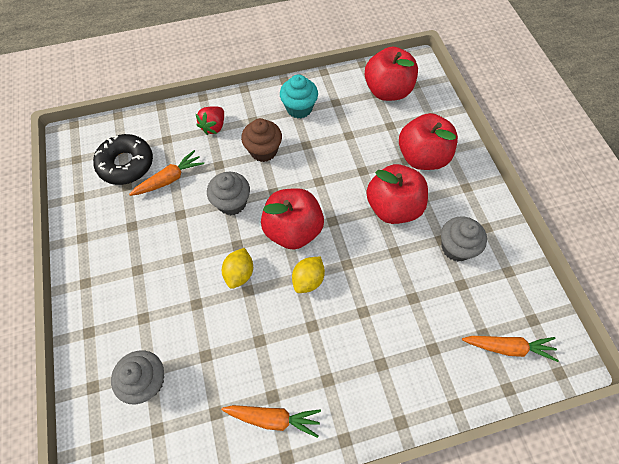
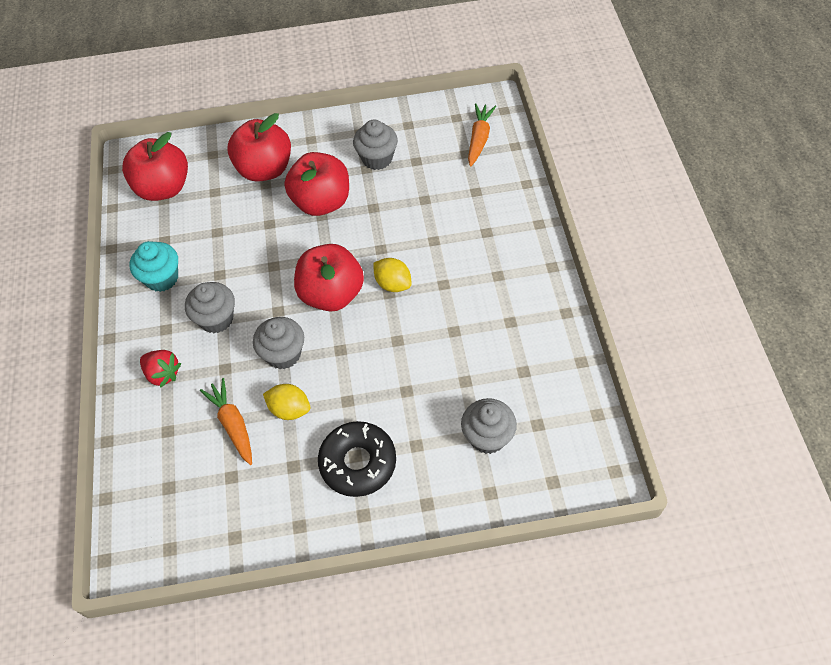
camera: 80 degrees left, 5 degrees down
(126, 164) = (196, 479): black donut -> black donut (358, 463)
(239, 273) = (376, 347): yellow lemon -> yellow lemon (289, 409)
(263, 151) = (216, 319): brown cupcake -> grey cupcake
(273, 418) = (531, 321): orange carrot -> none

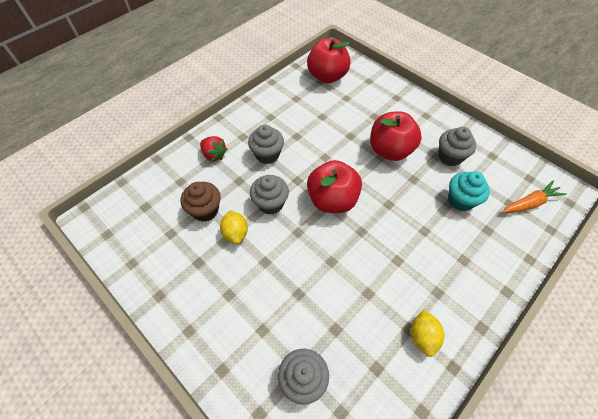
camera: 50 degrees right, 0 degrees up
(162, 278) = (272, 113): turquoise cupcake -> turquoise cupcake (460, 200)
(163, 374) = (214, 155): red strawberry -> red strawberry turned 45 degrees counterclockwise
(233, 424) = (205, 210): orange carrot -> brown cupcake
(265, 169) = (383, 109): red apple -> none
(358, 463) = (224, 300): black donut -> none
(393, 284) = (370, 229): yellow lemon -> yellow lemon (422, 336)

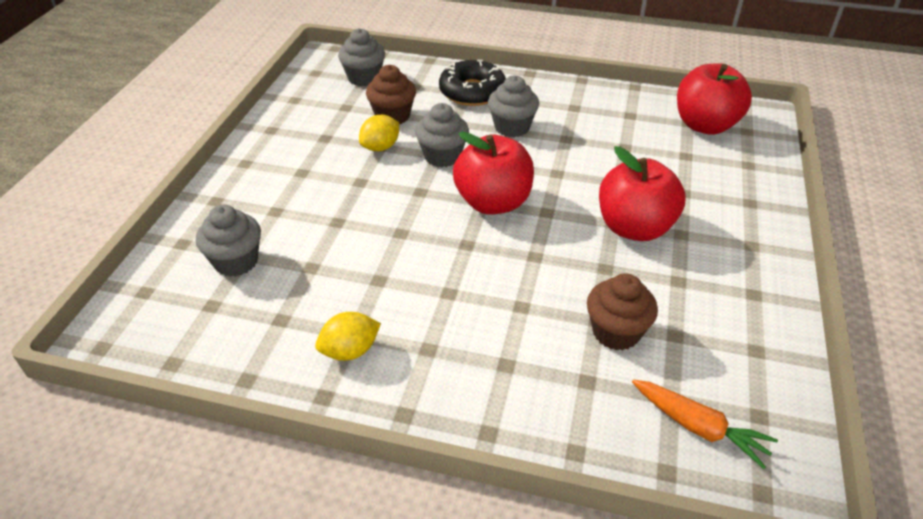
camera: 60 degrees right, 15 degrees down
(214, 155) = (472, 92): red strawberry -> black donut
(450, 156) = (694, 296): grey cupcake -> grey cupcake (364, 78)
(460, 200) = (616, 332): turquoise cupcake -> brown cupcake

